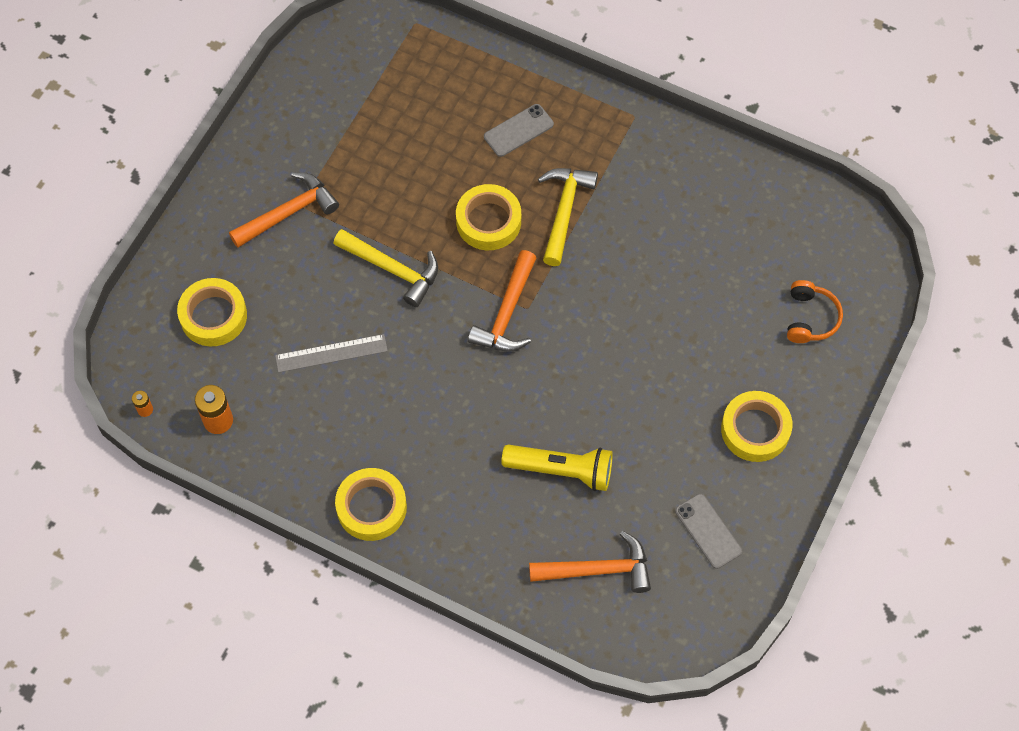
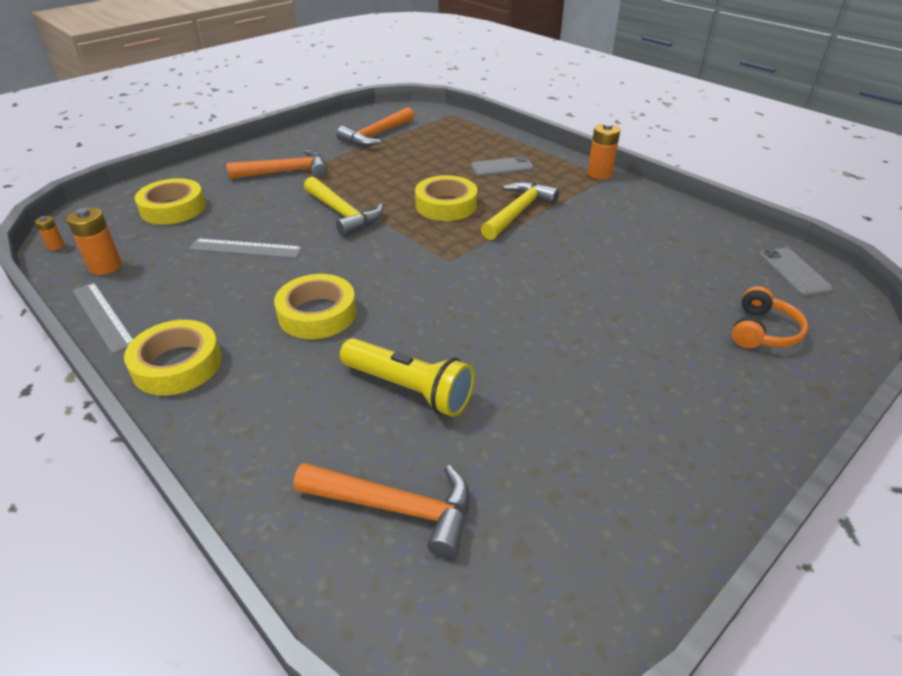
camera: 20 degrees right, 25 degrees down
(269, 479) = (103, 316): none -> grey ruler
(507, 313) = (426, 258): orange hammer -> orange hammer (376, 135)
(625, 112) = (599, 174): none -> orange battery
(708, 531) = (574, 508): grey phone -> grey phone (794, 272)
(755, 429) = (672, 413): yellow tape -> yellow tape (317, 314)

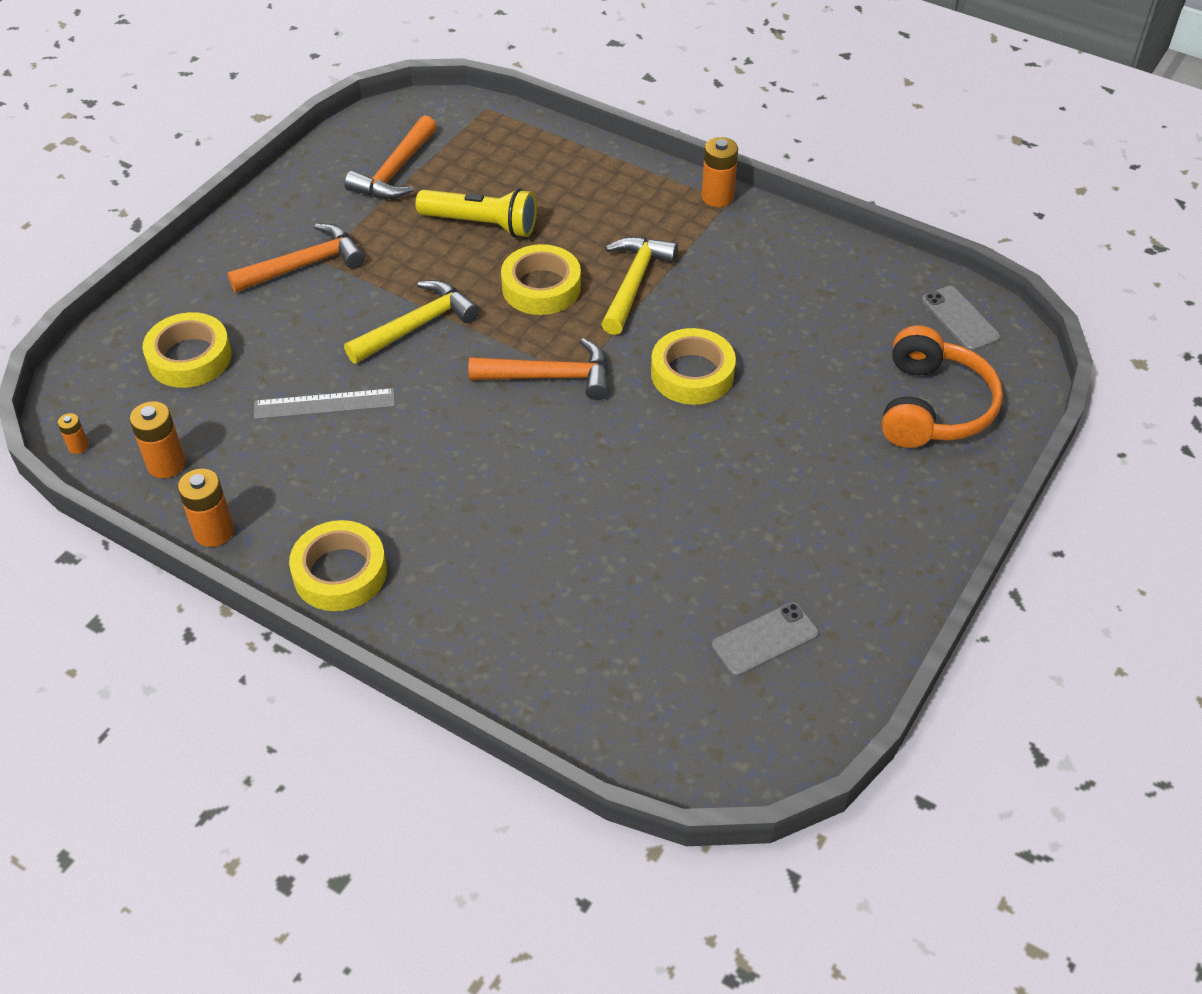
camera: 15 degrees left, 10 degrees up
(103, 316) = (214, 532): grey ruler -> orange battery
(317, 314) = (459, 479): yellow tape -> yellow tape (692, 374)
(342, 214) = (417, 326): yellow hammer -> yellow hammer turned 75 degrees counterclockwise
(395, 508) = (632, 668): orange hammer -> orange hammer (550, 377)
(409, 389) = (597, 549): yellow flashlight -> yellow flashlight (482, 224)
(502, 167) = (589, 206): grey phone -> grey phone (765, 639)
(762, 331) = (932, 407): orange headphones -> orange headphones, size x1.65

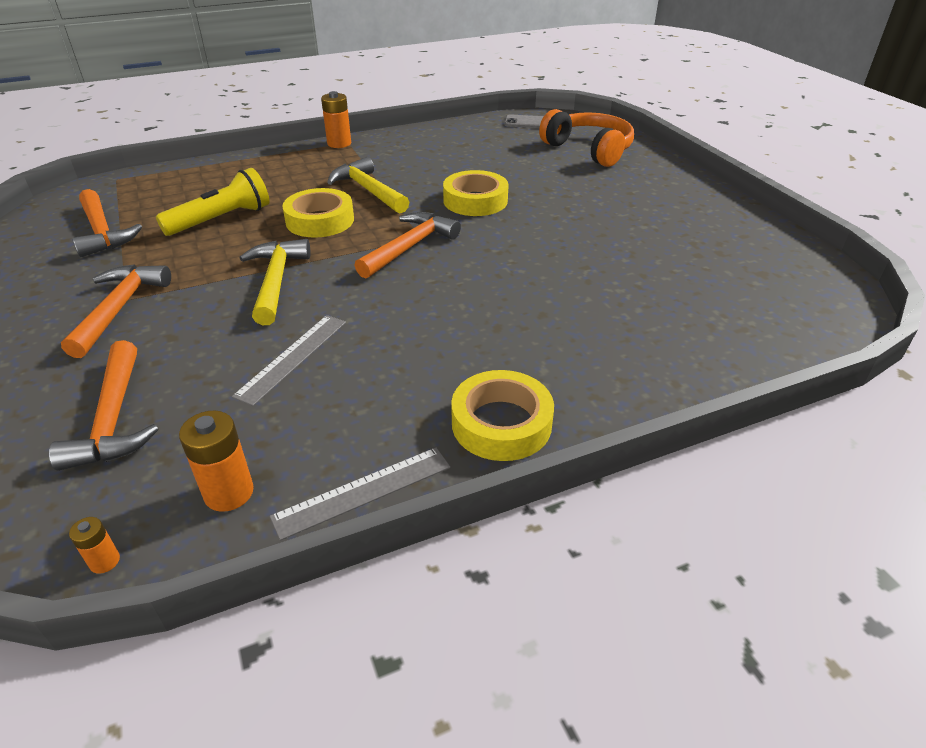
camera: 55 degrees left, 10 degrees down
(190, 357) = (113, 419): yellow tape -> orange hammer
(214, 532) = (363, 491): orange battery -> grey ruler
(765, 639) = (732, 257): grey phone -> none

